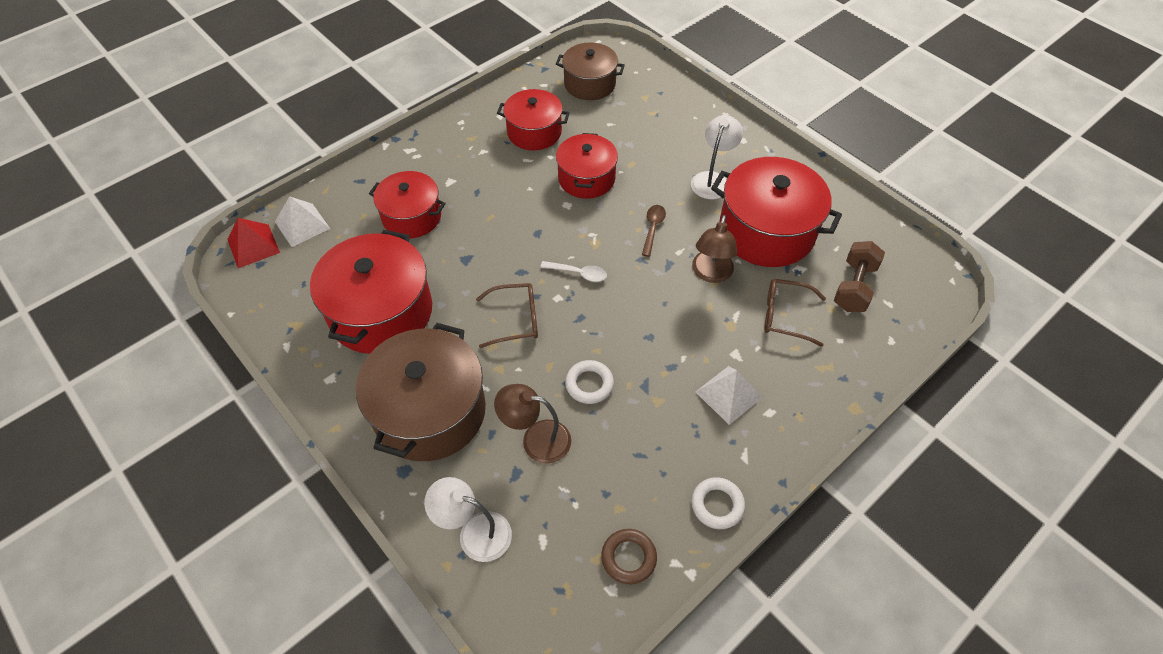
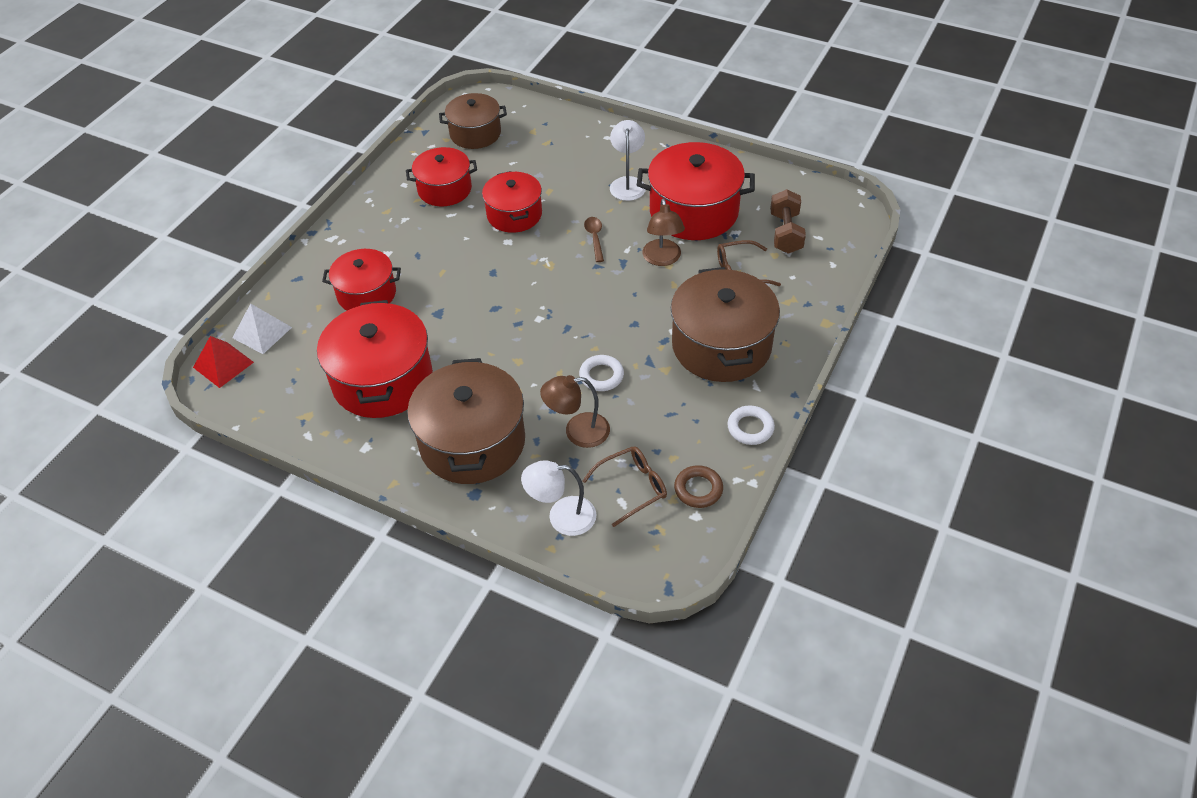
camera: 20 degrees left, 5 degrees down
(515, 319) = (510, 347): brown glasses -> brown glasses (631, 488)
(578, 273) = (547, 293): white spoon -> none
(728, 394) = (721, 345): white pyramid -> brown pot

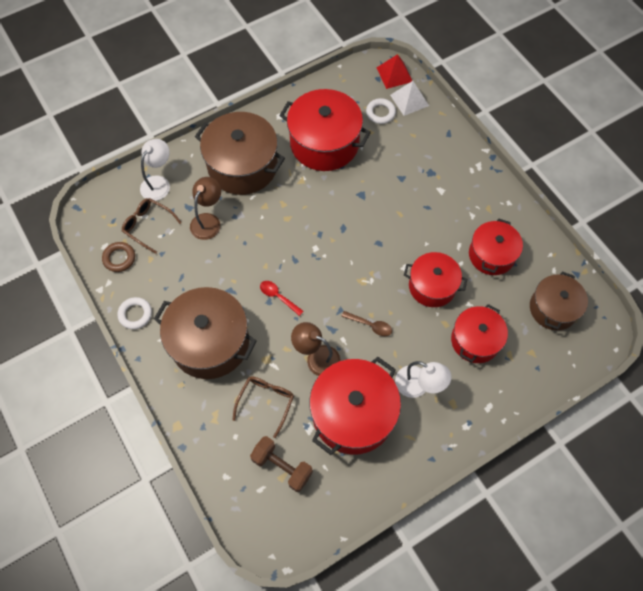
camera: 120 degrees right, 15 degrees up
(366, 294) = (407, 164): red pot -> red pot (475, 340)
(601, 376) = (240, 256): white ring -> white ring (380, 113)
(622, 319) = (278, 297): none -> red spoon
(631, 488) = (148, 226): brown glasses -> brown glasses turned 120 degrees clockwise

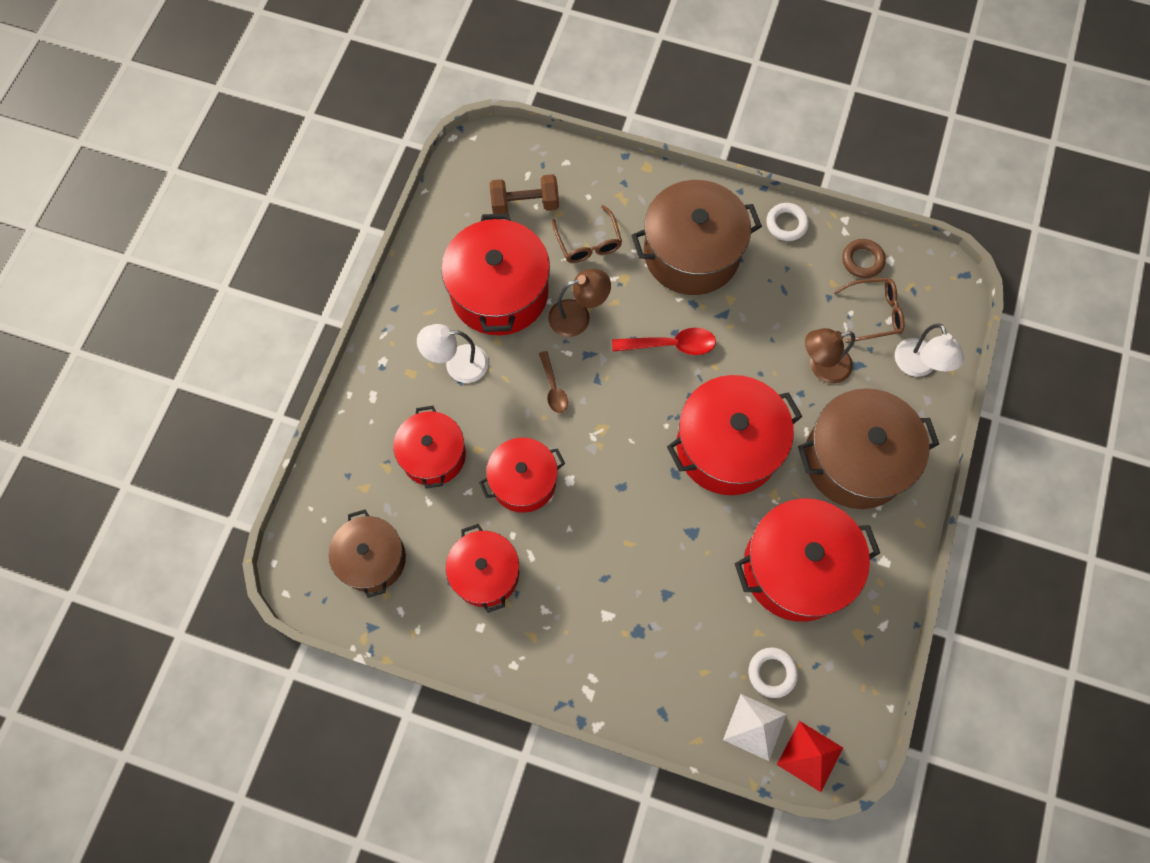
camera: 140 degrees right, 5 degrees up
(208, 221) = (822, 367): brown lamp -> brown lamp turned 90 degrees clockwise
(278, 297) = (670, 345): red spoon -> red spoon, size x1.51
(301, 220) = (727, 446): none -> red pot
(370, 325) = (553, 388): brown spoon -> brown spoon turned 90 degrees counterclockwise

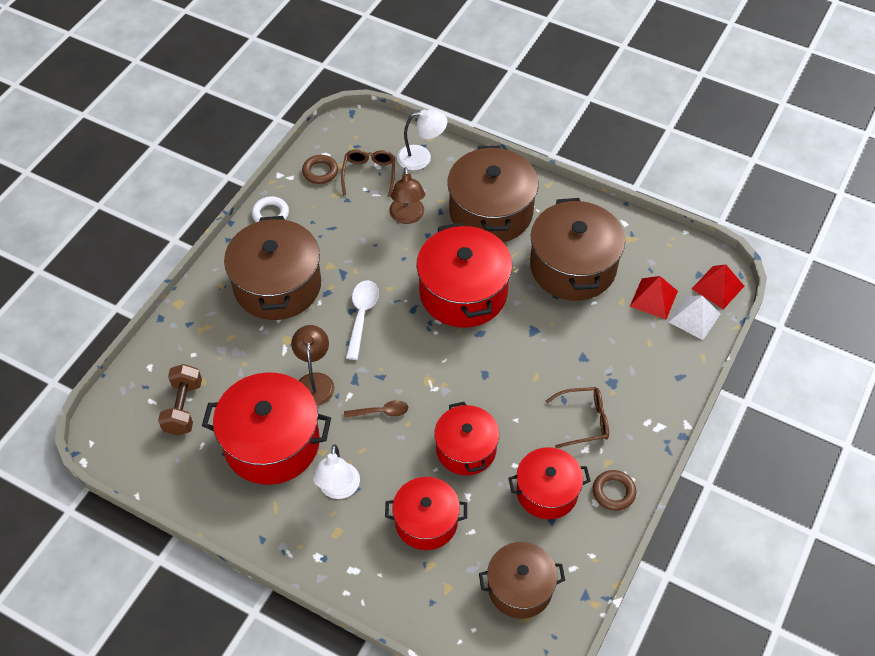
camera: 80 degrees left, 15 degrees down
(496, 646) = (613, 492): none -> brown ring
(588, 242) = (241, 362): brown glasses -> brown glasses (583, 421)
(670, 345) = (361, 316): red spoon -> white spoon
(772, 673) = (653, 298): white ring -> red pyramid
(796, 568) = (573, 267): red pot -> brown pot

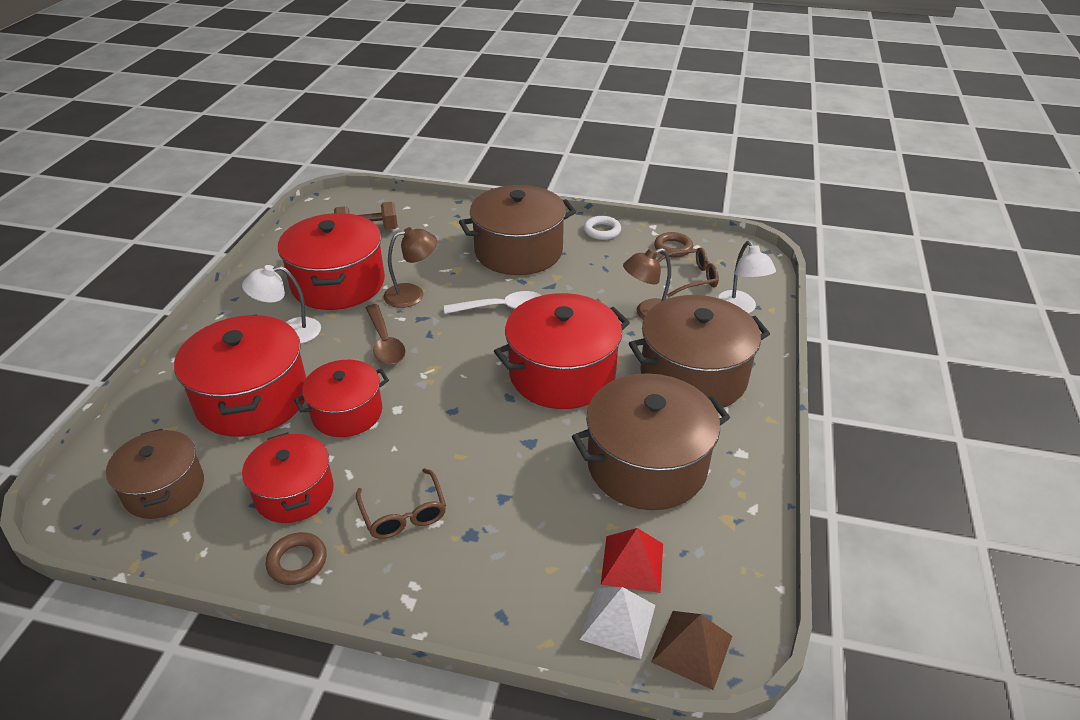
camera: 75 degrees right, 15 degrees down
(381, 412) = (385, 342): brown spoon -> brown spoon, size x1.51
(426, 521) = (252, 398): red pot -> red pot, size x1.59
(718, 287) = (692, 649): red pyramid -> brown pyramid

